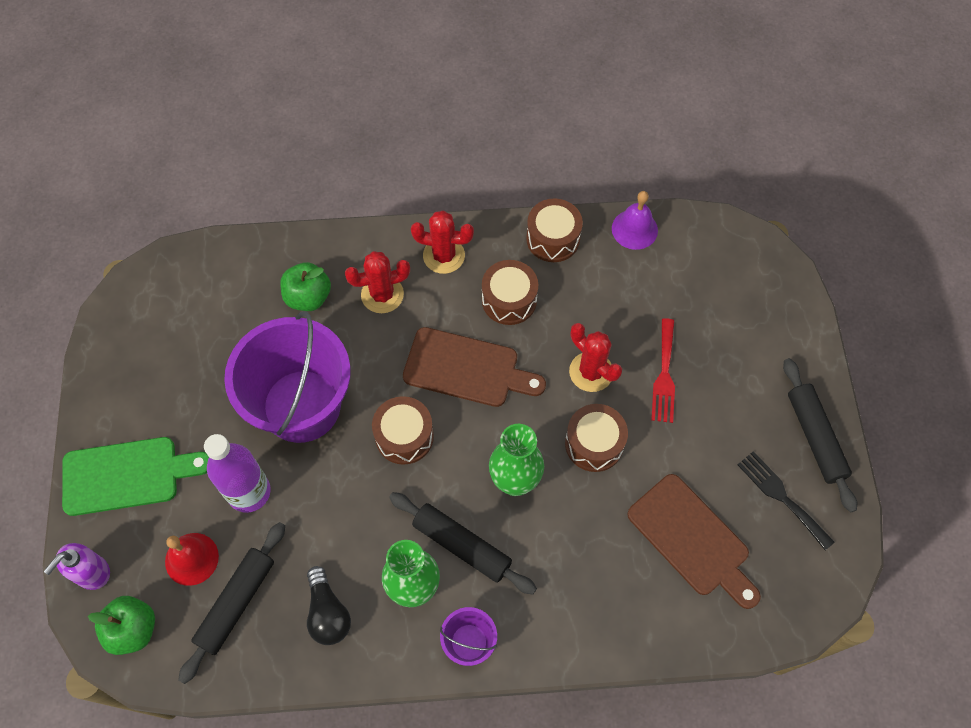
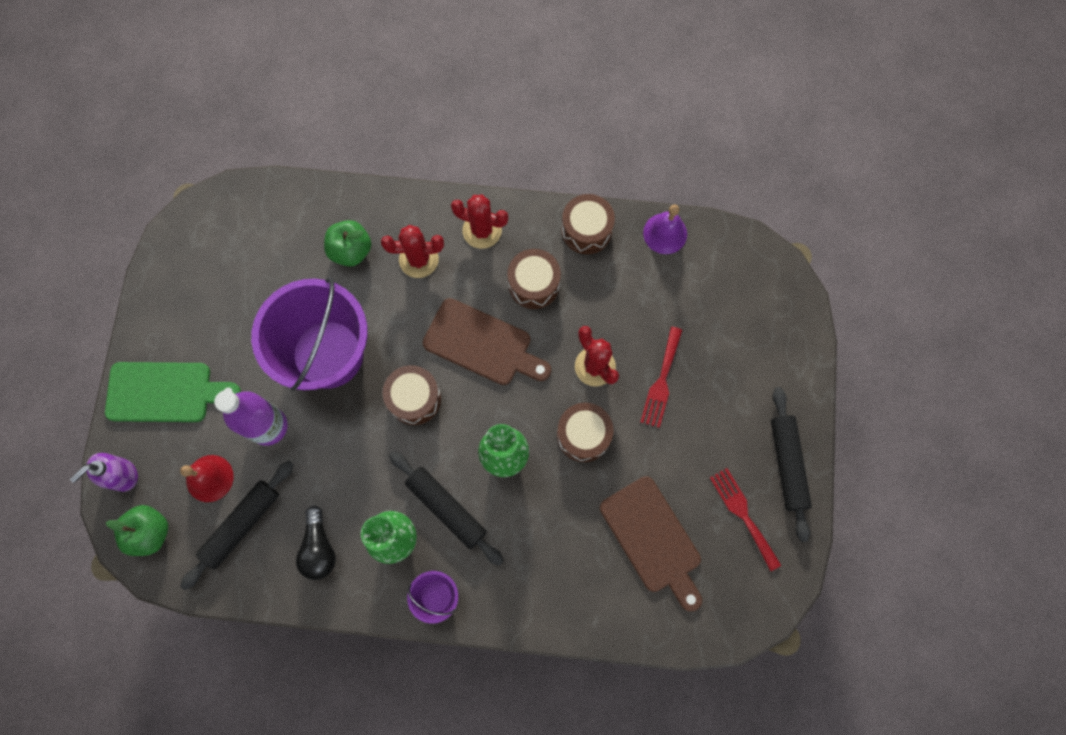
camera: 10 degrees right, 10 degrees up
(781, 496) = (743, 514): black fork -> red fork

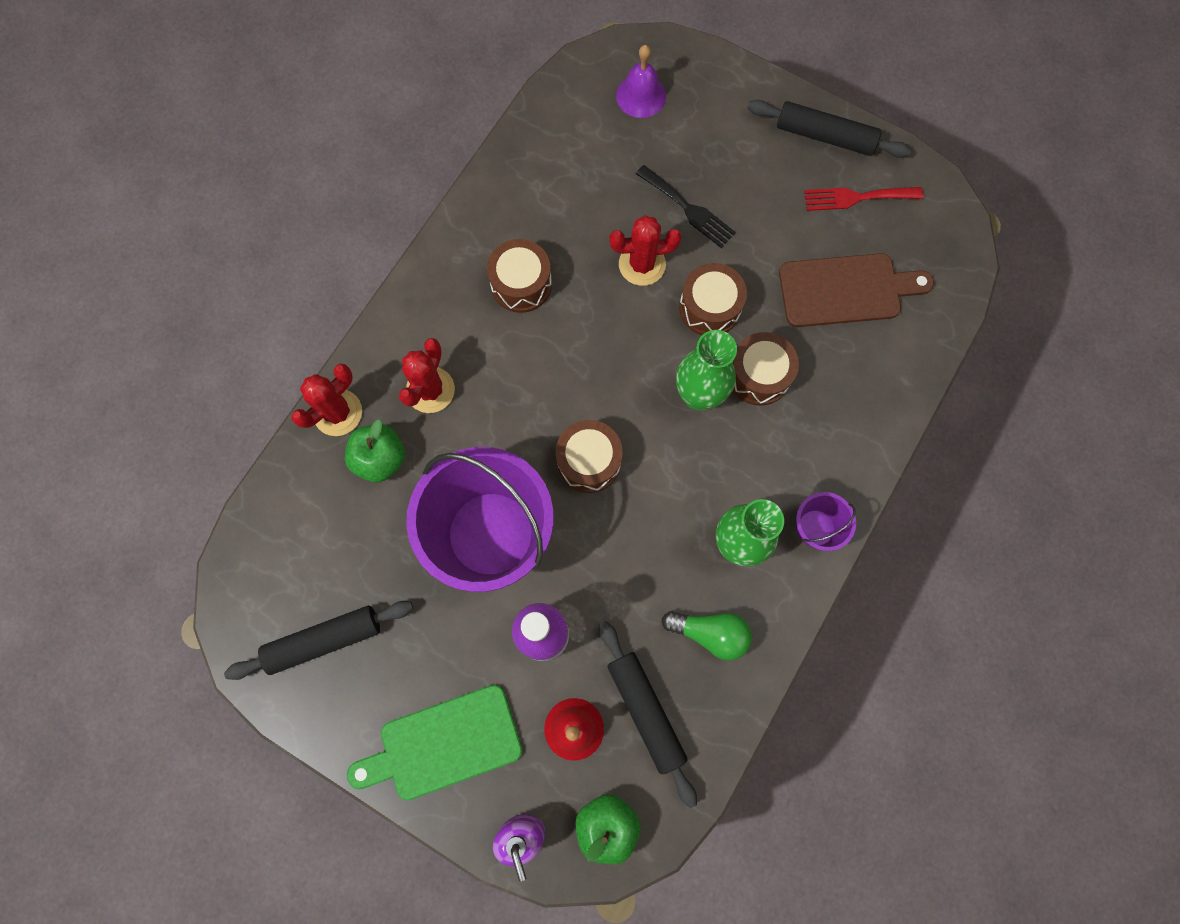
camera: 65 degrees left, 0 degrees up
(165, 392) = (444, 744): green cutting board -> green cutting board turned 135 degrees counterclockwise
(319, 548) = (710, 633): black light bulb -> green light bulb
(446, 508) = (726, 478): black rolling pin -> black rolling pin (324, 640)
(482, 230) = (432, 310): red cactus -> red cactus (338, 412)
(482, 344) = (562, 365): brown cutting board -> none
(586, 230) = (488, 206): brown drum -> brown drum (758, 375)
(661, 381) = (688, 209): red fork -> black fork
(665, 233) = (532, 134): purple bell -> purple bell (641, 96)

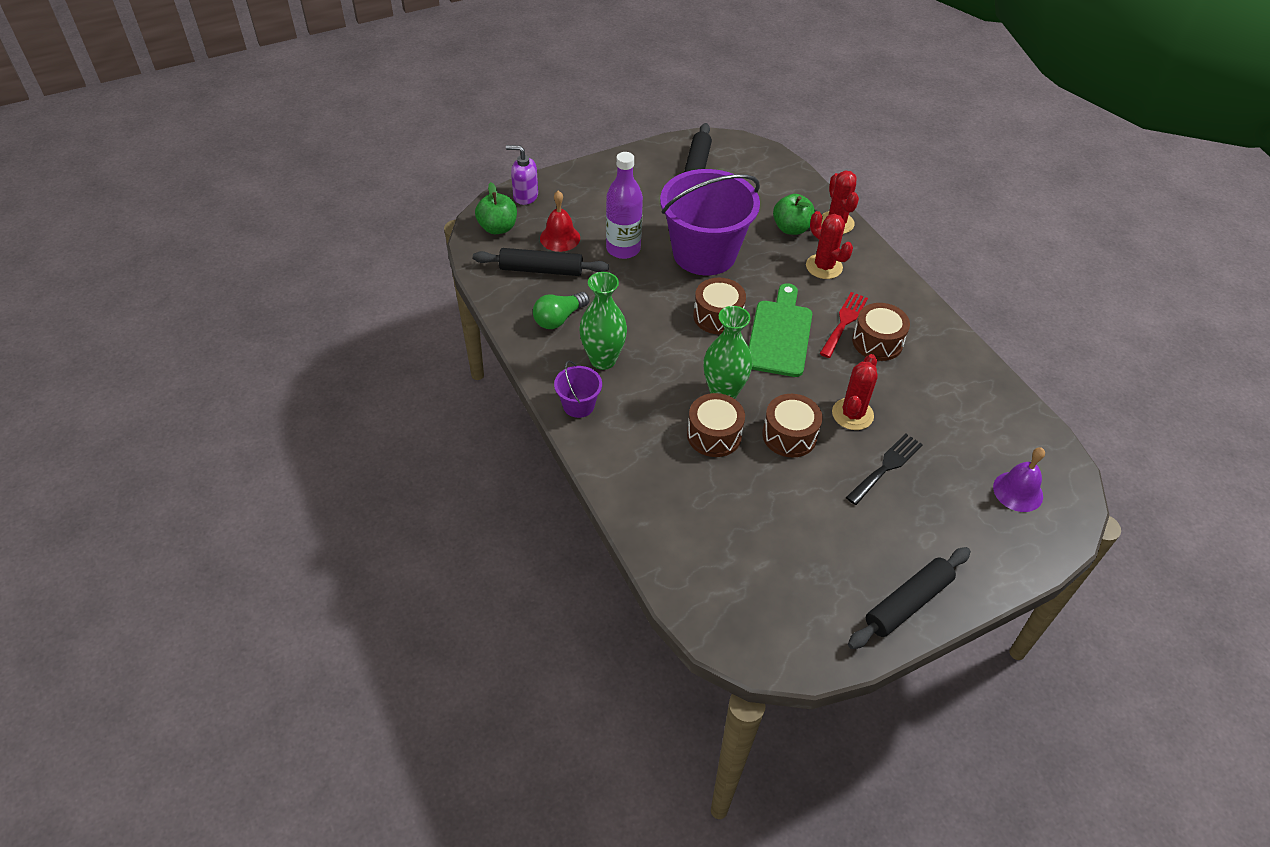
camera: 120 degrees right, 25 degrees down
(444, 744) = (599, 188): green cutting board -> green cutting board (780, 334)
(688, 209) = (886, 467): black fork -> black fork turned 150 degrees clockwise
(846, 290) = (747, 530): brown cutting board -> none
(856, 198) = (830, 590): red fork -> red fork (844, 322)

